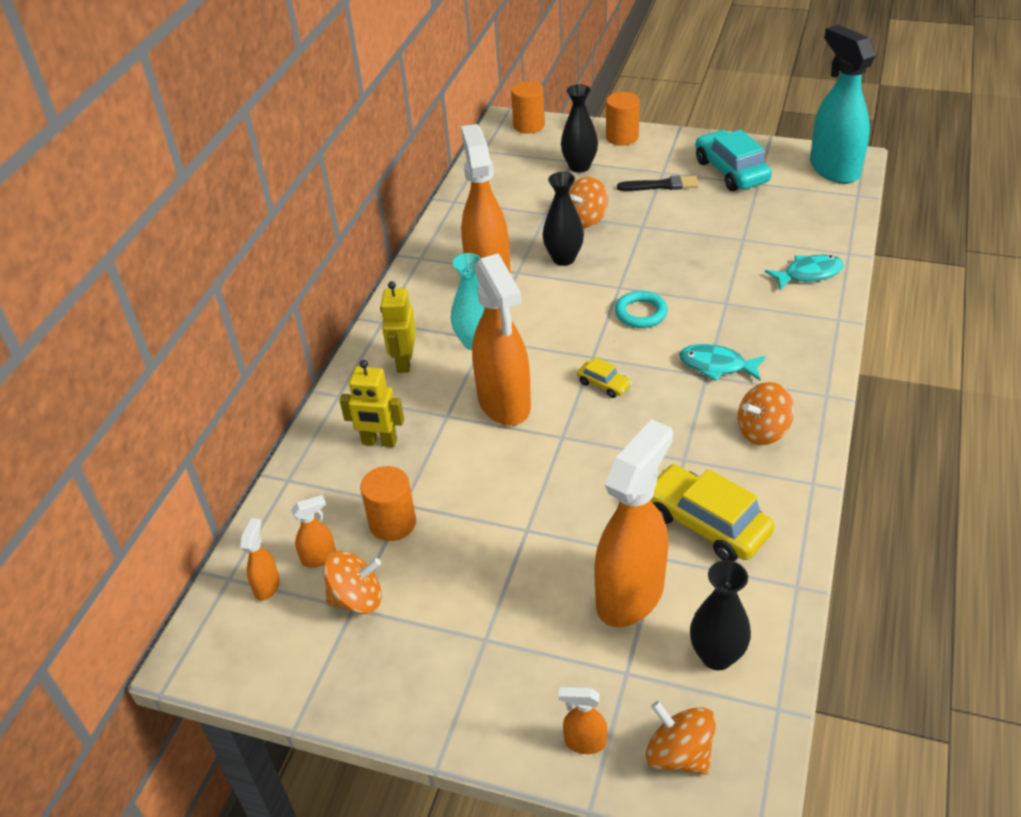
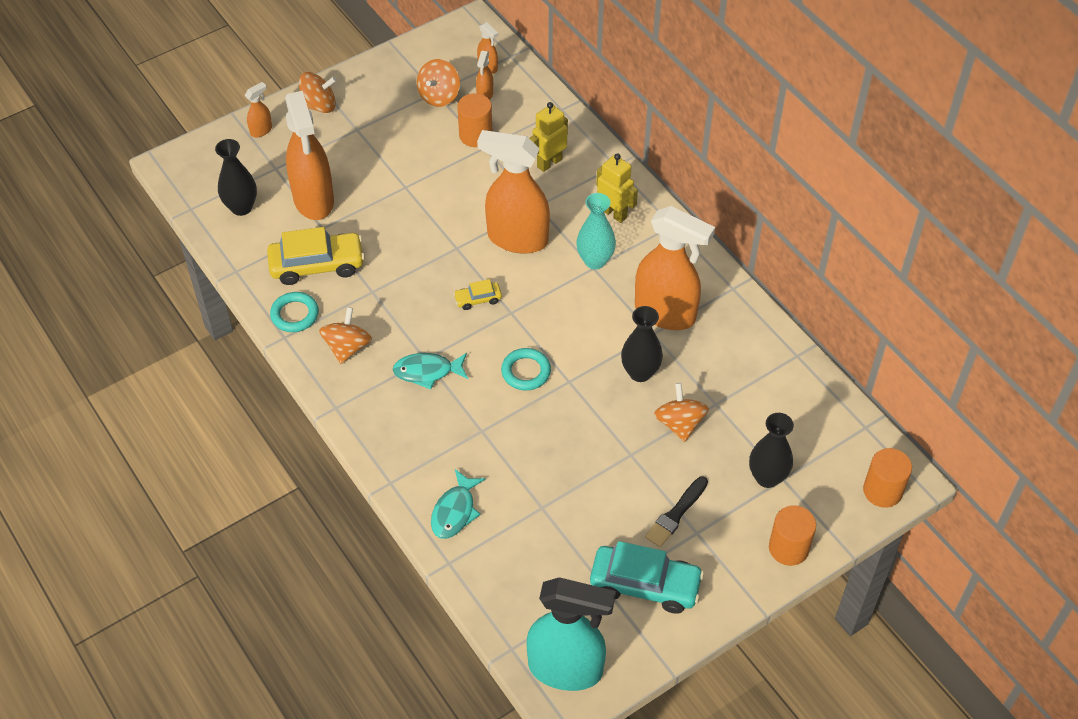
camera: 125 degrees right, 10 degrees up
(679, 754) = (216, 158): orange spinning top -> orange spinning top (319, 105)
(716, 365) = (427, 371): turquoise fish -> turquoise fish turned 150 degrees counterclockwise
(781, 495) = (295, 314): none -> turquoise ring

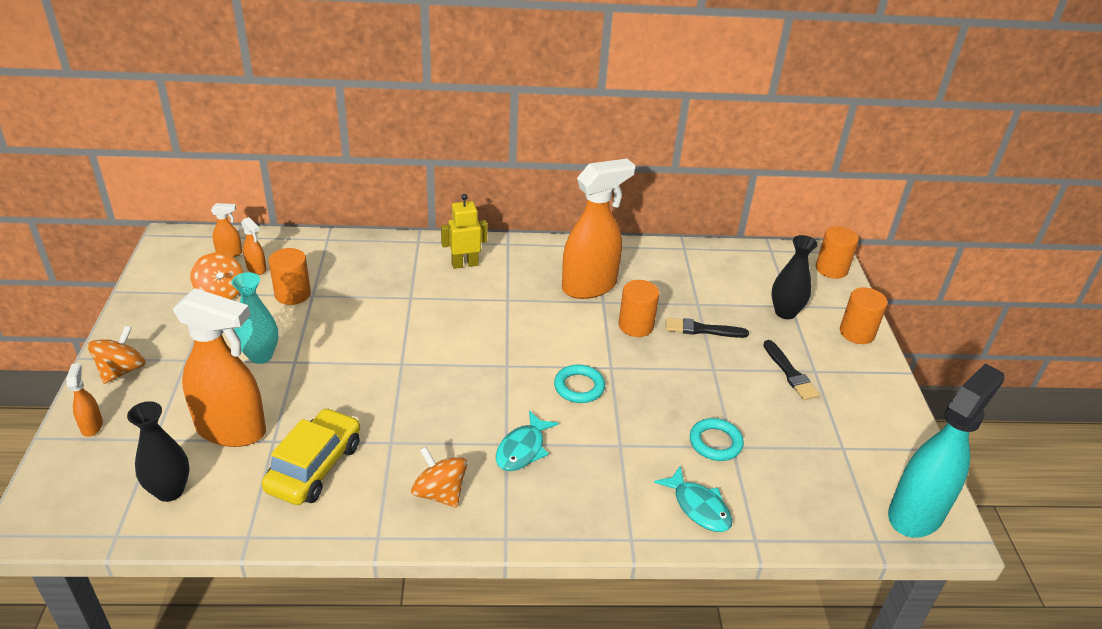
camera: 60 degrees left, 15 degrees down
(295, 314) = (358, 514): turquoise ring -> turquoise ring (715, 442)
(478, 299) = (473, 378): yellow car -> none
(517, 238) = (432, 325): orange spray bottle -> none
(549, 163) = (373, 271): yellow robot -> none
(595, 261) = (501, 295): turquoise vase -> turquoise vase (260, 356)
(640, 372) = (636, 326): black vase -> orange cylinder
(645, 585) = (851, 423): turquoise car -> none
(679, 423) = (702, 330): orange spinning top -> black brush

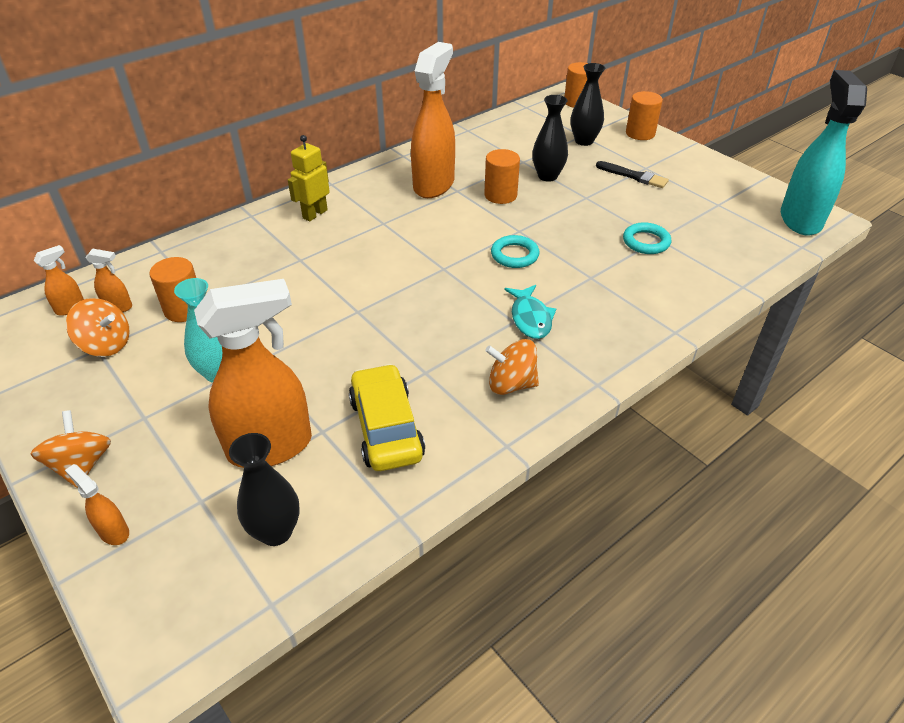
camera: 35 degrees left, 5 degrees up
(698, 507) = (687, 287): turquoise fish -> none
(702, 330) = (547, 176): black brush -> black vase

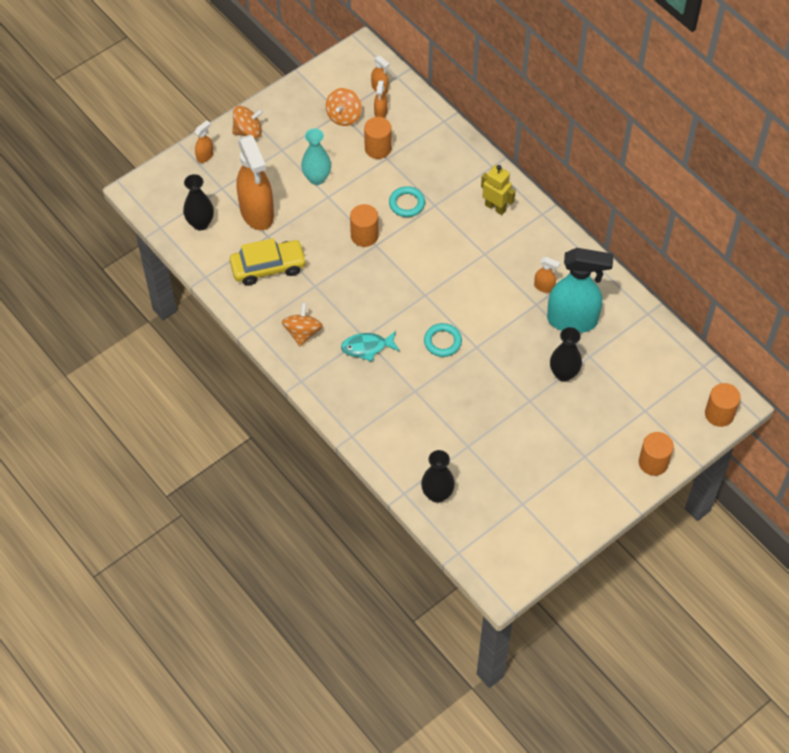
camera: 90 degrees right, 15 degrees up
(434, 185) = (544, 287): orange spray bottle -> orange spray bottle, size x0.42
(500, 195) = (529, 336): orange cylinder -> orange cylinder (364, 236)
(584, 141) = (633, 410): black vase -> black vase (437, 494)
(633, 176) = (568, 443): black brush -> none
(646, 242) = (462, 436): turquoise ring -> turquoise ring (407, 203)
(800, 219) = (500, 564): turquoise spray bottle -> turquoise spray bottle (572, 320)

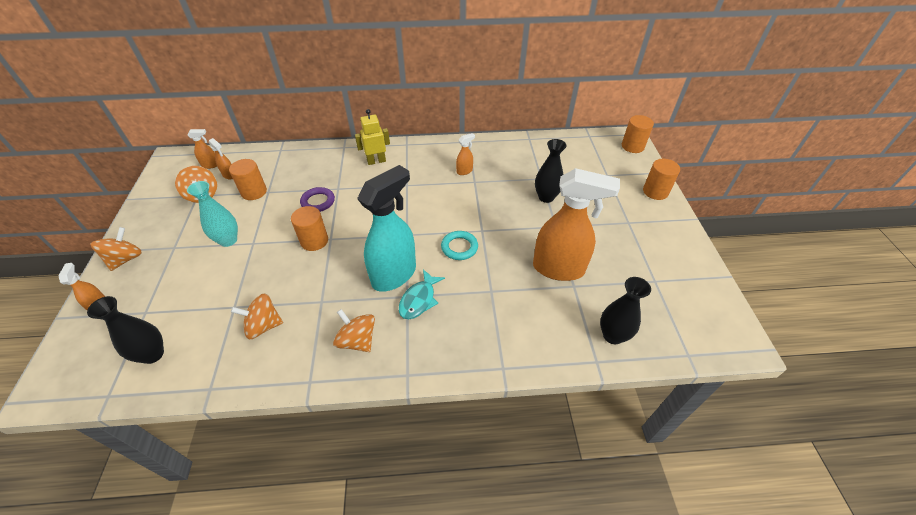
camera: 55 degrees left, 10 degrees down
(257, 213) = (203, 301): orange spray bottle -> orange spray bottle (559, 269)
(268, 267) = (263, 326): yellow car -> orange spinning top
(407, 203) = (318, 202): turquoise ring -> purple ring
(572, 320) = (504, 171): turquoise spray bottle -> turquoise spray bottle (394, 274)

